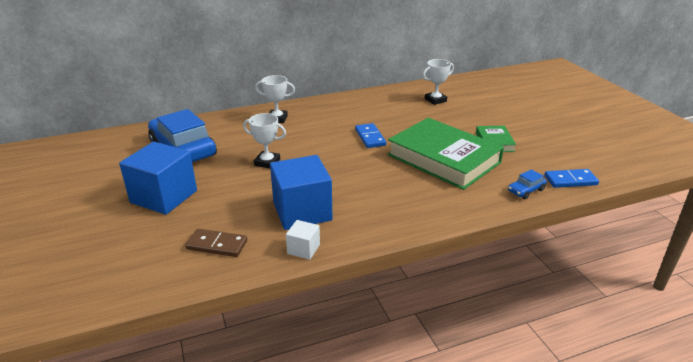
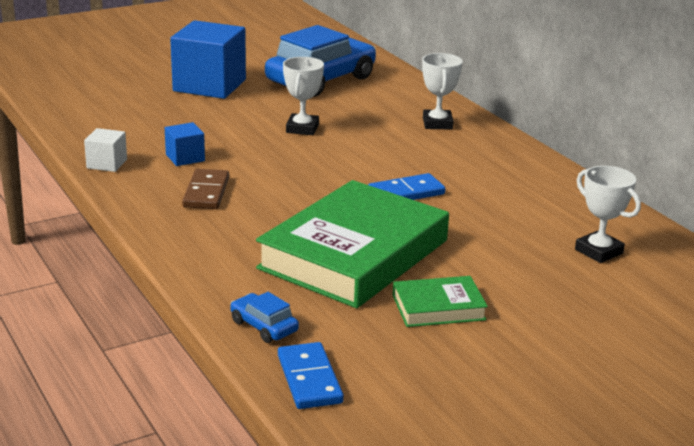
camera: 80 degrees right, 5 degrees down
(217, 245) = (116, 121): brown domino -> brown domino (206, 192)
(302, 211) = (185, 158): blue cube -> blue cube, size x0.47

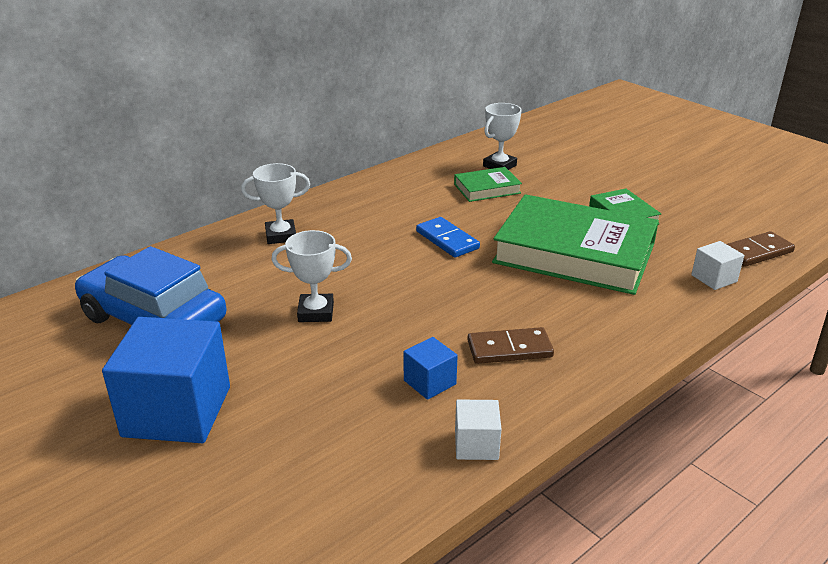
camera: 100 degrees left, 5 degrees up
(264, 326) = (714, 278): blue car -> white cube
(309, 379) = (756, 252): blue domino -> brown domino
(528, 232) = (487, 189): none -> green book

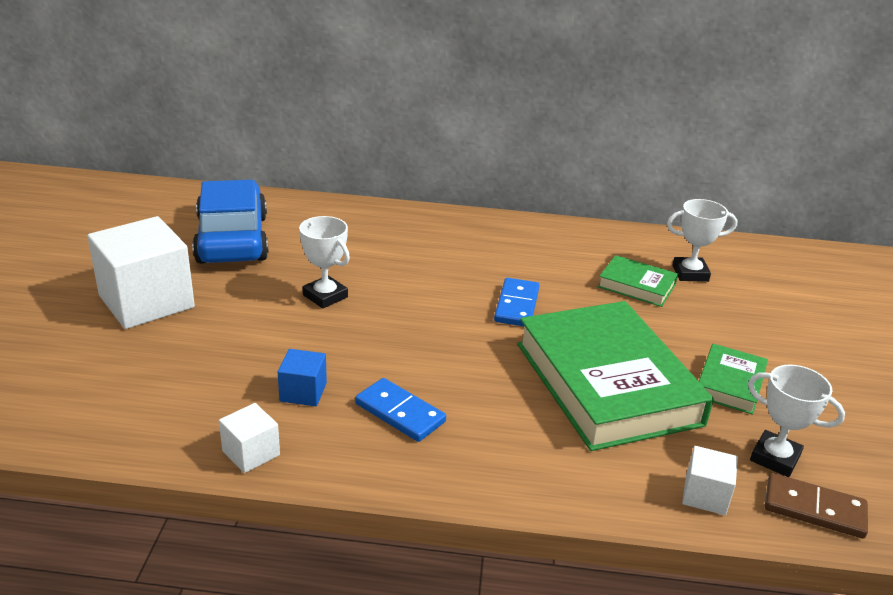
camera: 45 degrees right, 0 degrees up
(177, 411) = (146, 301): blue cube -> white cube
(281, 236) = (402, 230): white trophy -> white trophy (775, 458)
(509, 349) = (400, 413): brown domino -> blue domino

